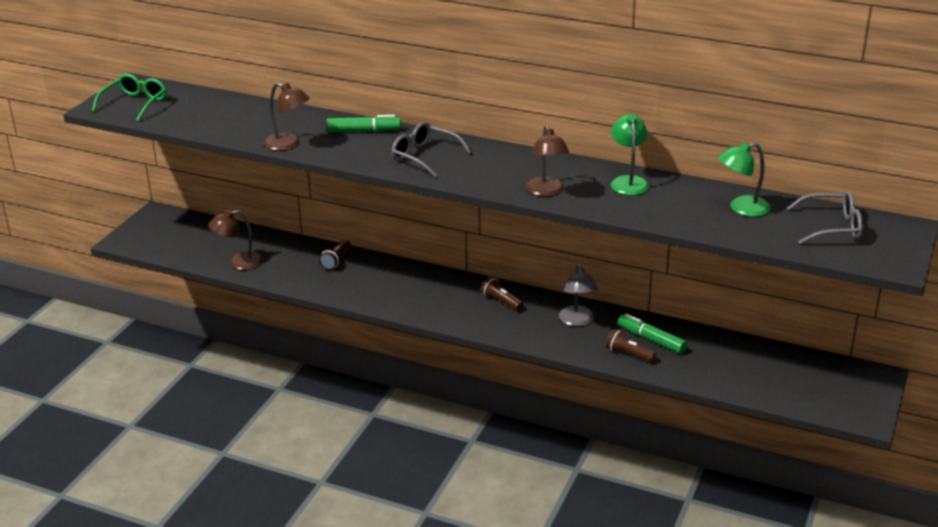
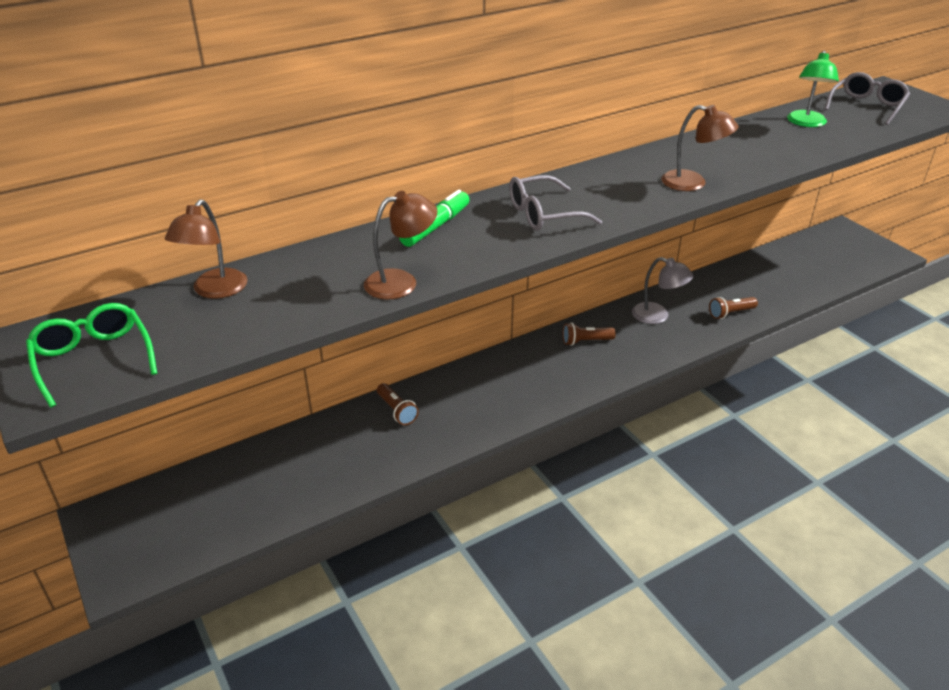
camera: 55 degrees left, 5 degrees up
(238, 263) = (310, 488): brown lamp -> brown lamp (215, 291)
(628, 182) = (712, 145): green lamp -> none
(651, 339) = (718, 294): green marker -> none

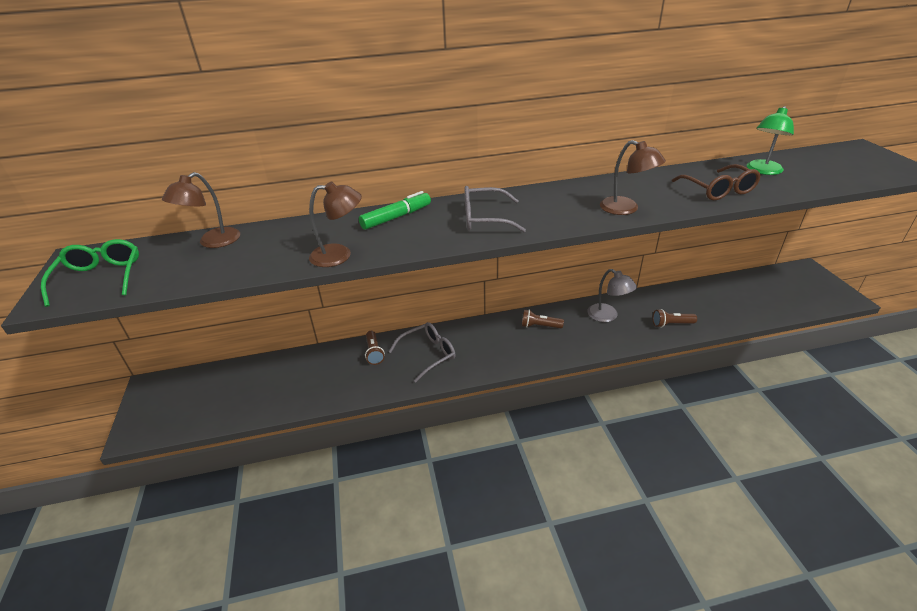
camera: 20 degrees right, 0 degrees up
(774, 150) = (718, 190): none -> brown glasses
(866, 107) = (830, 162): grey glasses -> grey glasses (428, 354)

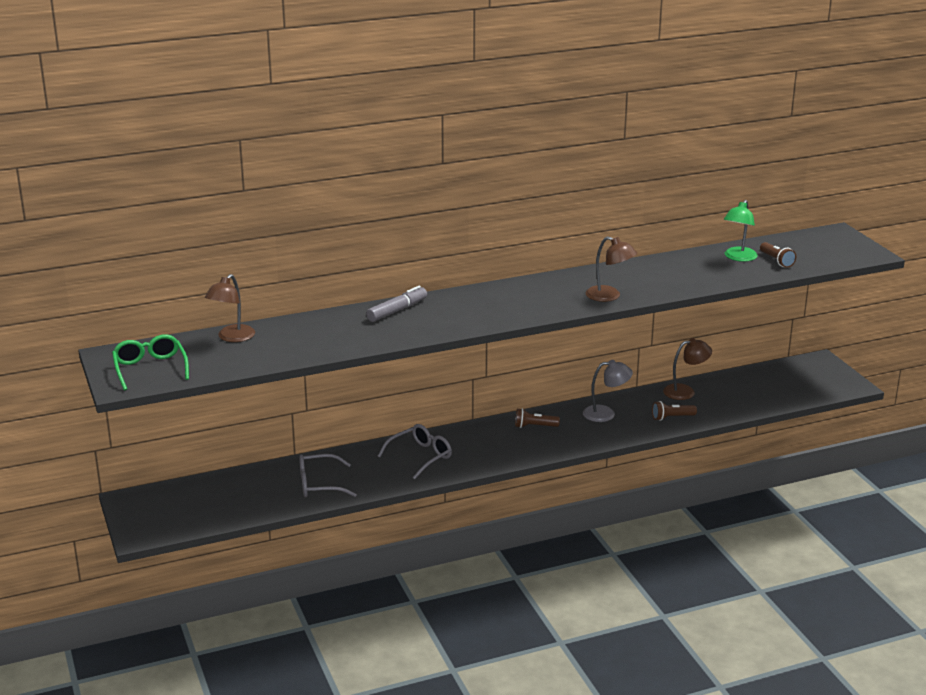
camera: 10 degrees left, 10 degrees down
(339, 255) = (359, 343): brown lamp -> brown lamp (685, 391)
(374, 353) = (361, 458): brown flashlight -> brown flashlight (776, 261)
(396, 217) = (397, 310): green marker -> grey marker
(485, 218) = (481, 309): grey glasses -> grey glasses (319, 484)
(607, 316) = (606, 414): grey lamp -> grey lamp turned 45 degrees counterclockwise
(718, 190) = (693, 277): brown glasses -> none

